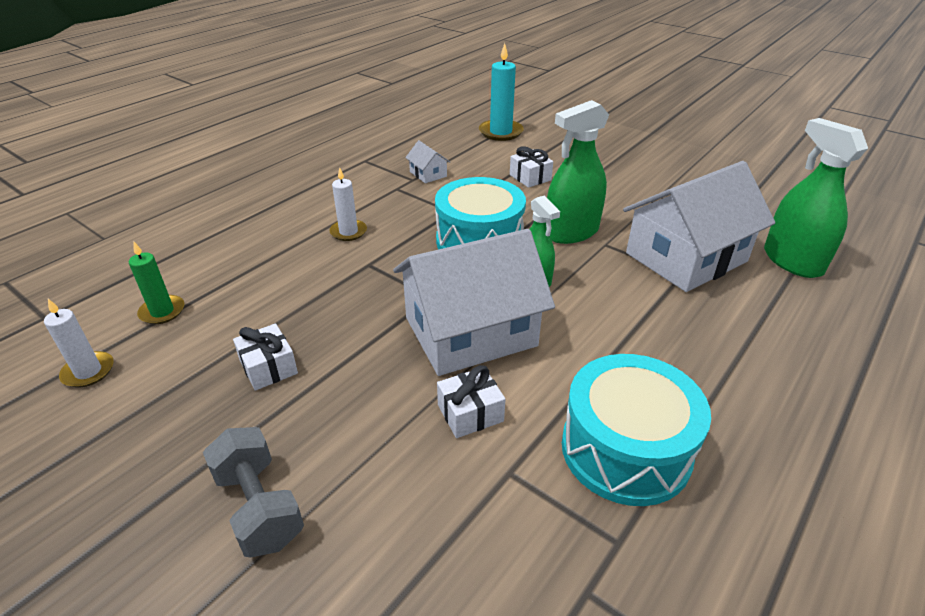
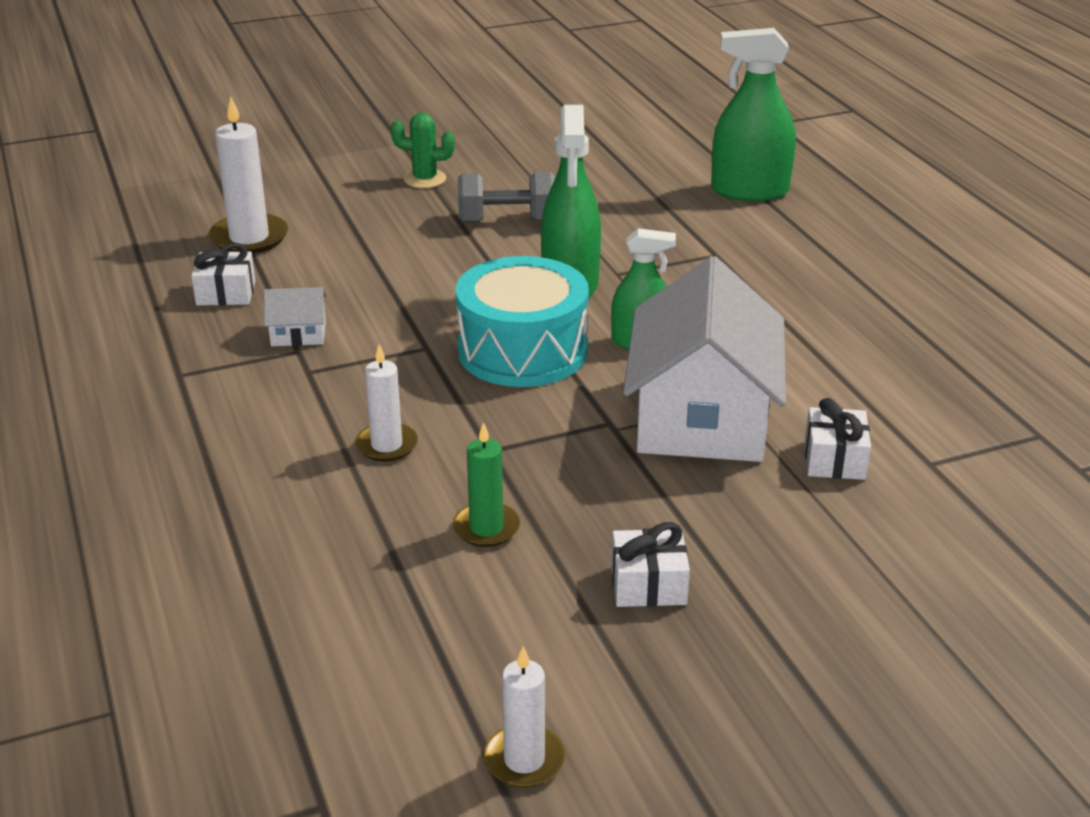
camera: 60 degrees left, 5 degrees down
(162, 312) = (430, 665): green candle -> green candle (486, 528)
(259, 507) = (883, 637): grey dumbbell -> grey dumbbell (507, 221)
(500, 132) = (249, 238): turquoise candle -> white candle
(530, 177) = (409, 263): white gift -> white gift (226, 293)
(623, 151) = (425, 179): none -> green cactus
(625, 449) = (940, 390): turquoise drum -> none
(686, 257) = (689, 240): white house -> none

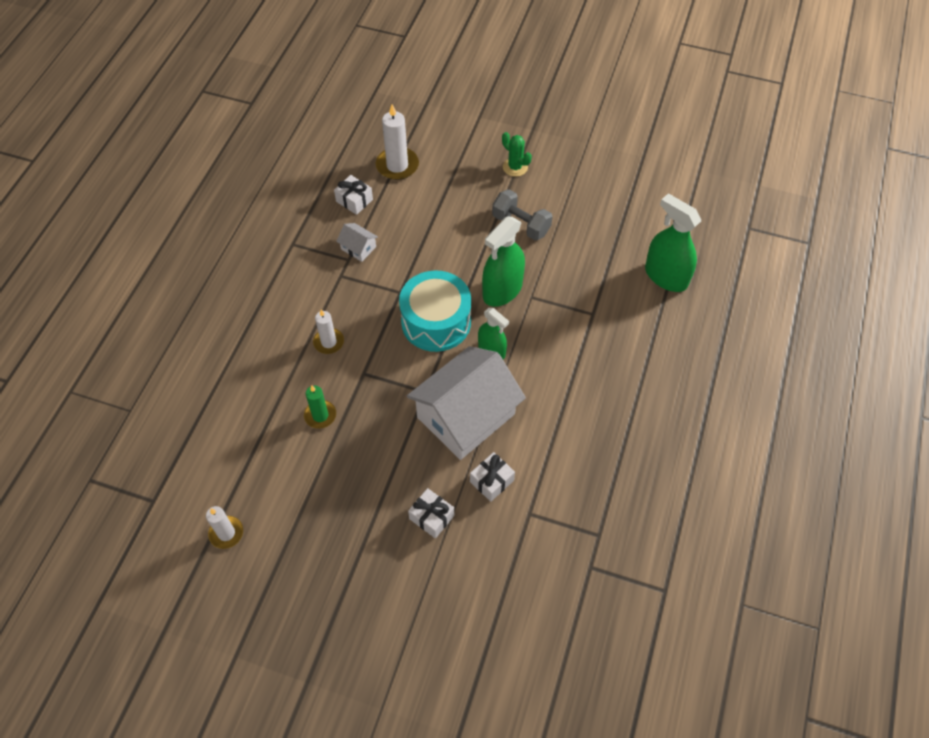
camera: 40 degrees right, 25 degrees up
(648, 585) = (346, 489): white gift -> white gift (431, 517)

